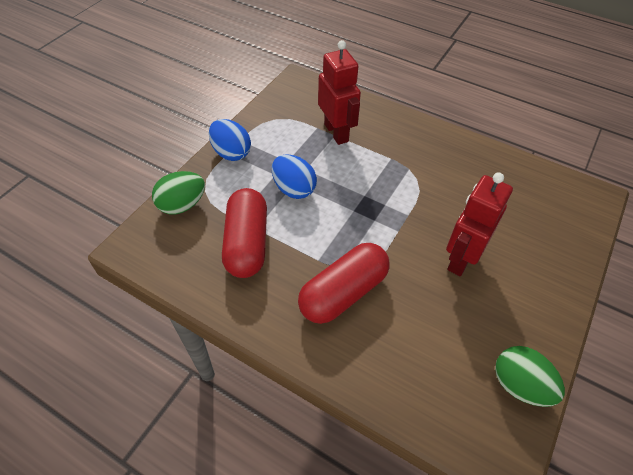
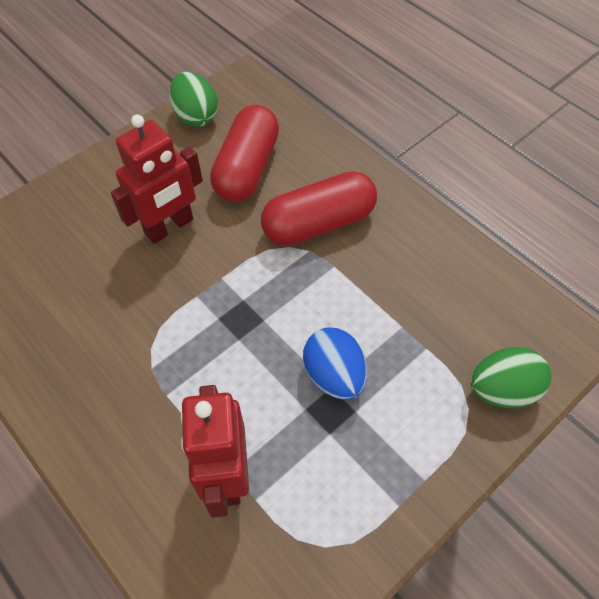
camera: 160 degrees left, 5 degrees up
(231, 153) = (419, 478): blue egg -> none
(247, 243) = (417, 308): red capsule -> red capsule (247, 168)

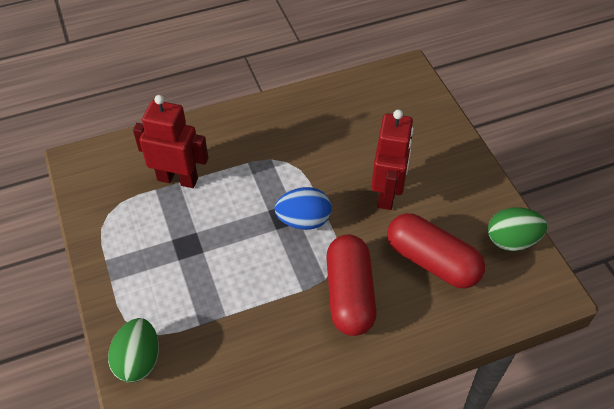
camera: 110 degrees right, 5 degrees down
(169, 227) = (387, 194): red robot -> red robot turned 150 degrees counterclockwise
(334, 375) = (210, 257): blue egg -> blue egg (303, 221)

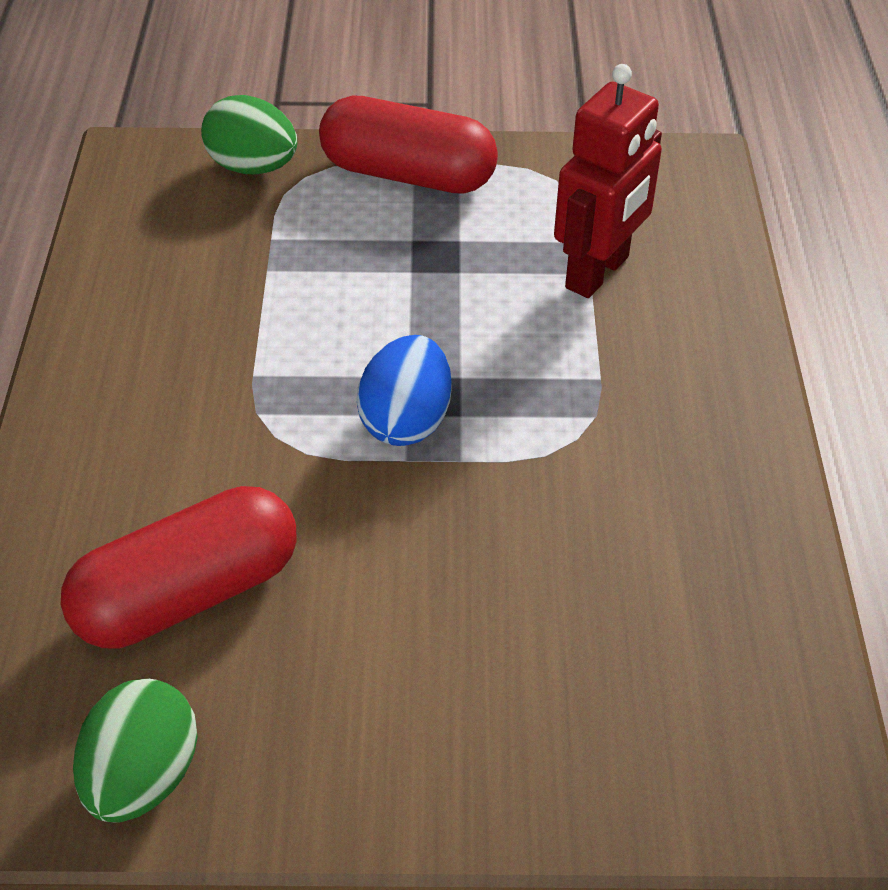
camera: 110 degrees right, 5 degrees down
(349, 294) = (201, 436): red capsule -> red capsule (408, 174)
(387, 194) = (404, 583): red robot -> none

